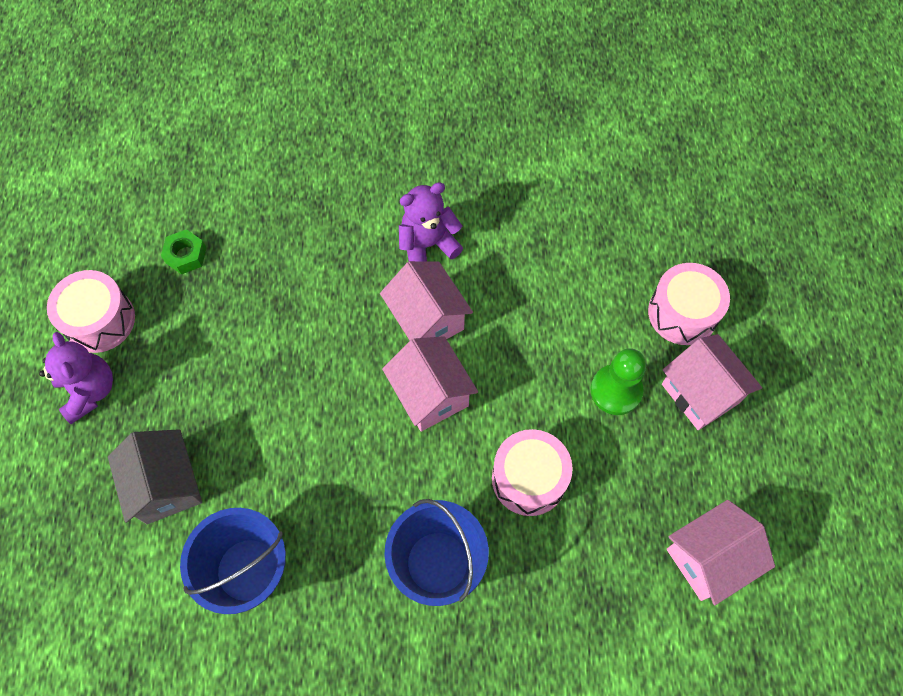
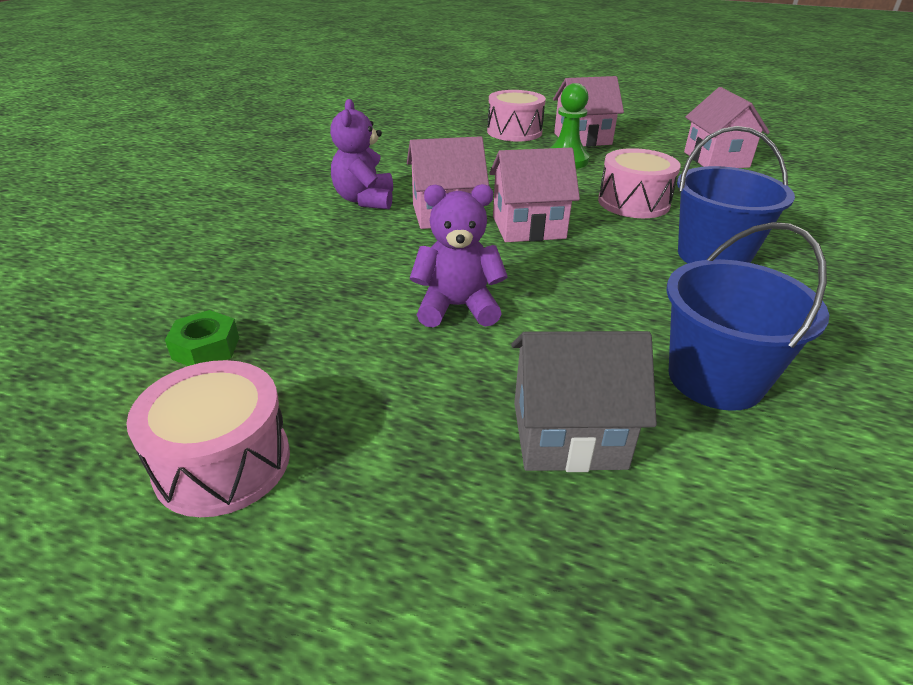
camera: 70 degrees left, 30 degrees down
(89, 391) = (348, 502): purple teddy bear -> purple teddy bear (457, 307)

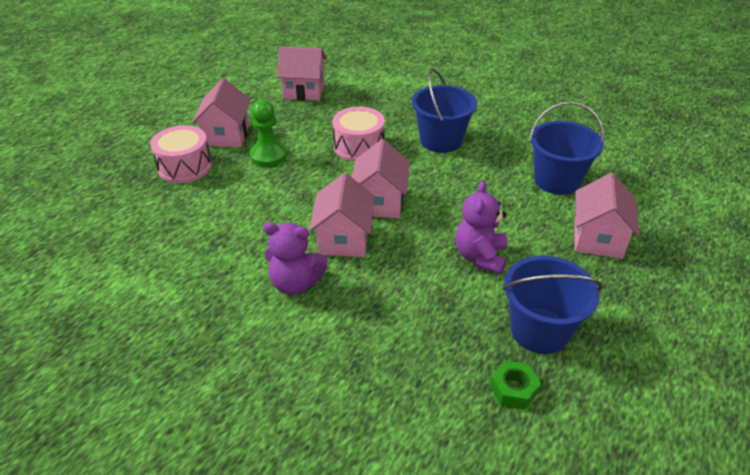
camera: 75 degrees left, 5 degrees up
(223, 462) = (624, 375): pink drum -> none
(315, 368) = (539, 330): none -> blue bucket
(568, 435) = (597, 238): grey house -> pink house

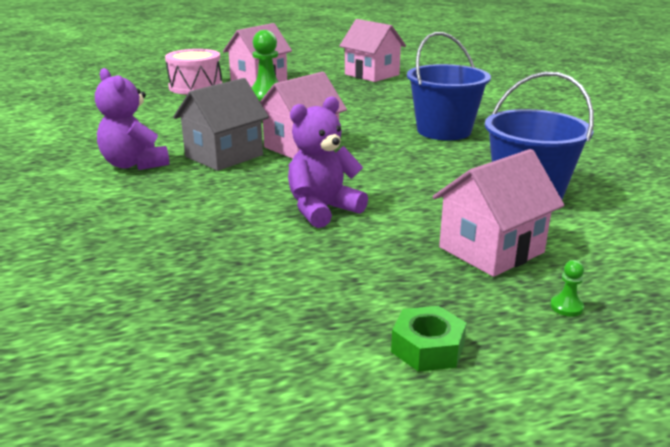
camera: 40 degrees right, 15 degrees down
(344, 239) = (224, 156): pink house -> grey house
(359, 146) = (353, 113): pink drum -> none
(513, 389) = (154, 306): green nut -> green nut (427, 348)
(539, 330) = (272, 282): blue bucket -> none
(671, 260) = (566, 307): none -> green pawn

